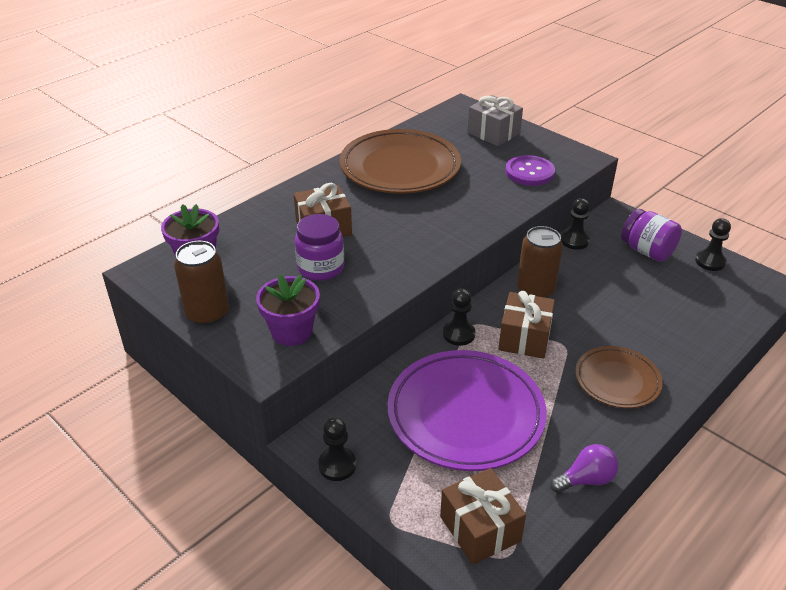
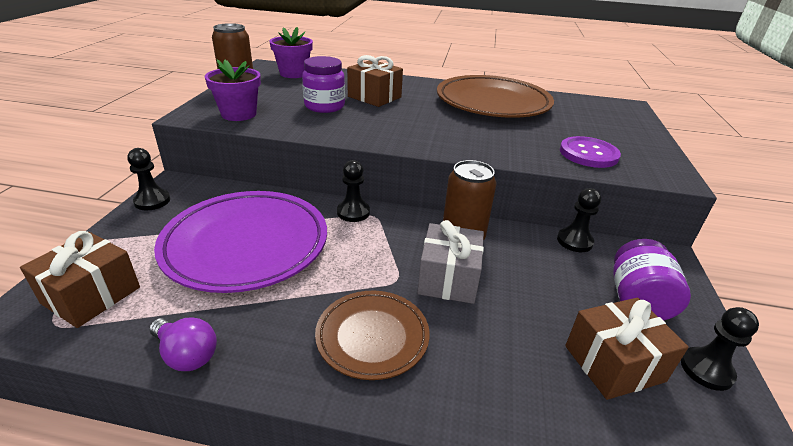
camera: 55 degrees right, 5 degrees down
(493, 133) = (616, 125): grey gift -> grey gift (448, 278)
(524, 338) = (383, 250): brown gift -> brown gift (614, 363)

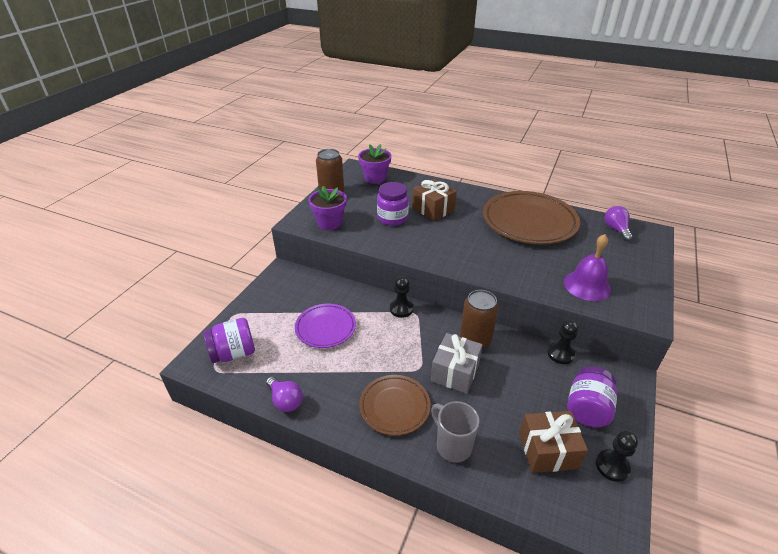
camera: 15 degrees right, 5 degrees up
(91, 295) = (234, 353): brown gift -> purple jar
(152, 201) = (268, 285): black pawn -> none
(246, 245) = (325, 328): purple plate -> purple plate, size x0.56
(477, 380) = (452, 446): none -> grey mug
(588, 154) = (587, 285): purple button -> purple bell
(590, 105) = (616, 229): none -> purple light bulb

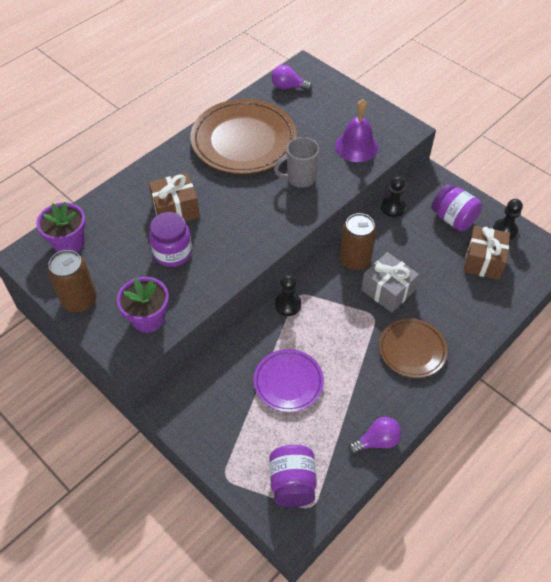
camera: 70 degrees left, 15 degrees up
(452, 446) = (463, 321): grey mug -> grey mug (300, 178)

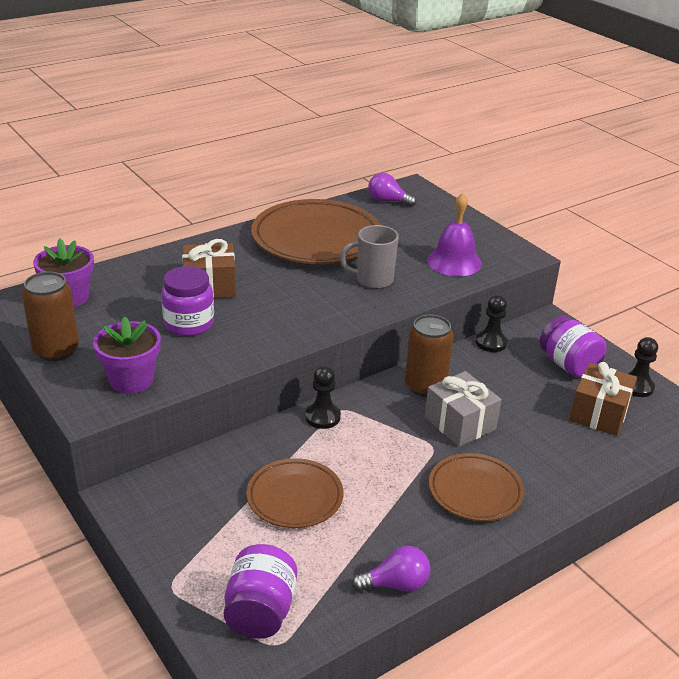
camera: 10 degrees right, 20 degrees down
(288, 382) = (295, 497): purple plate -> brown plate

